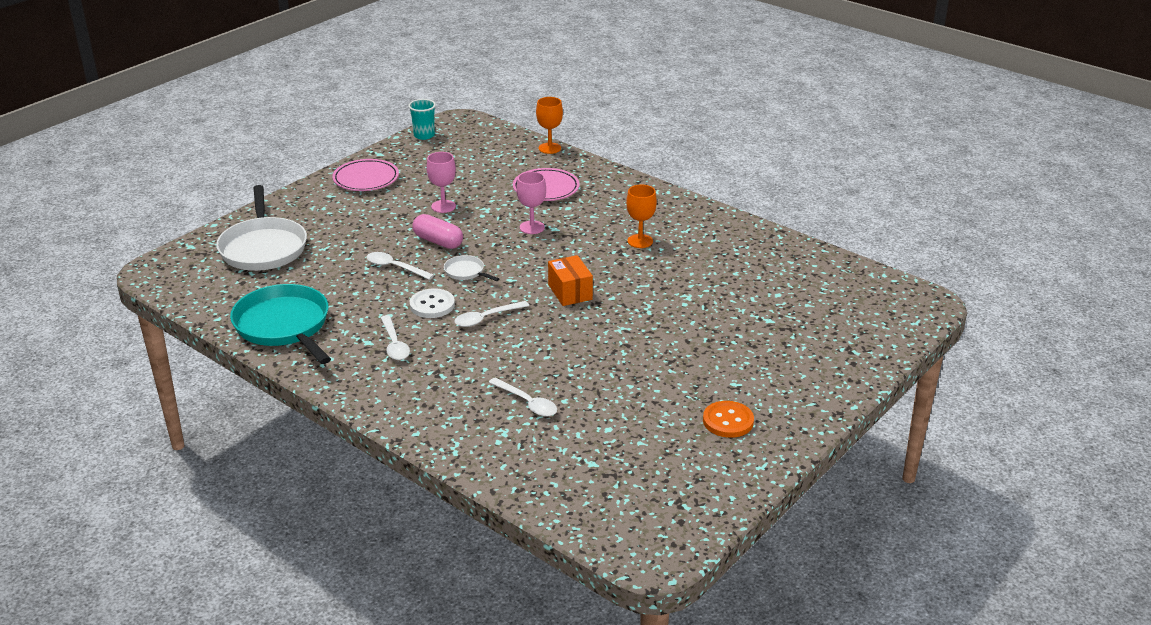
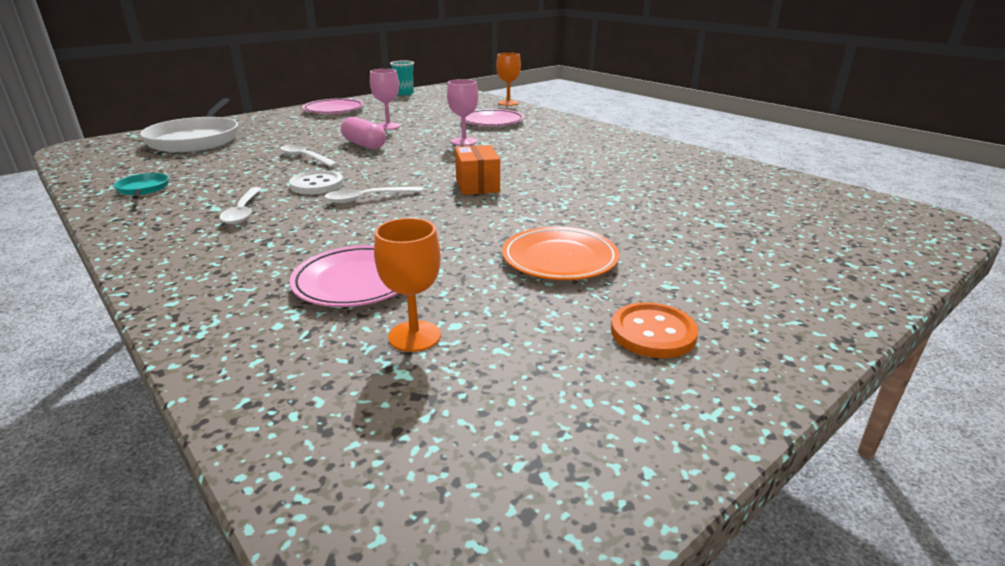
camera: 10 degrees right, 5 degrees down
(284, 326) = (143, 189): turquoise pan -> turquoise pan, size x0.44
(466, 272) = (374, 164): white pan -> none
(527, 403) = (356, 281): white spoon -> pink plate
(640, 241) = (572, 155): orange goblet -> orange goblet (414, 336)
(659, 368) = (559, 259): none -> orange plate

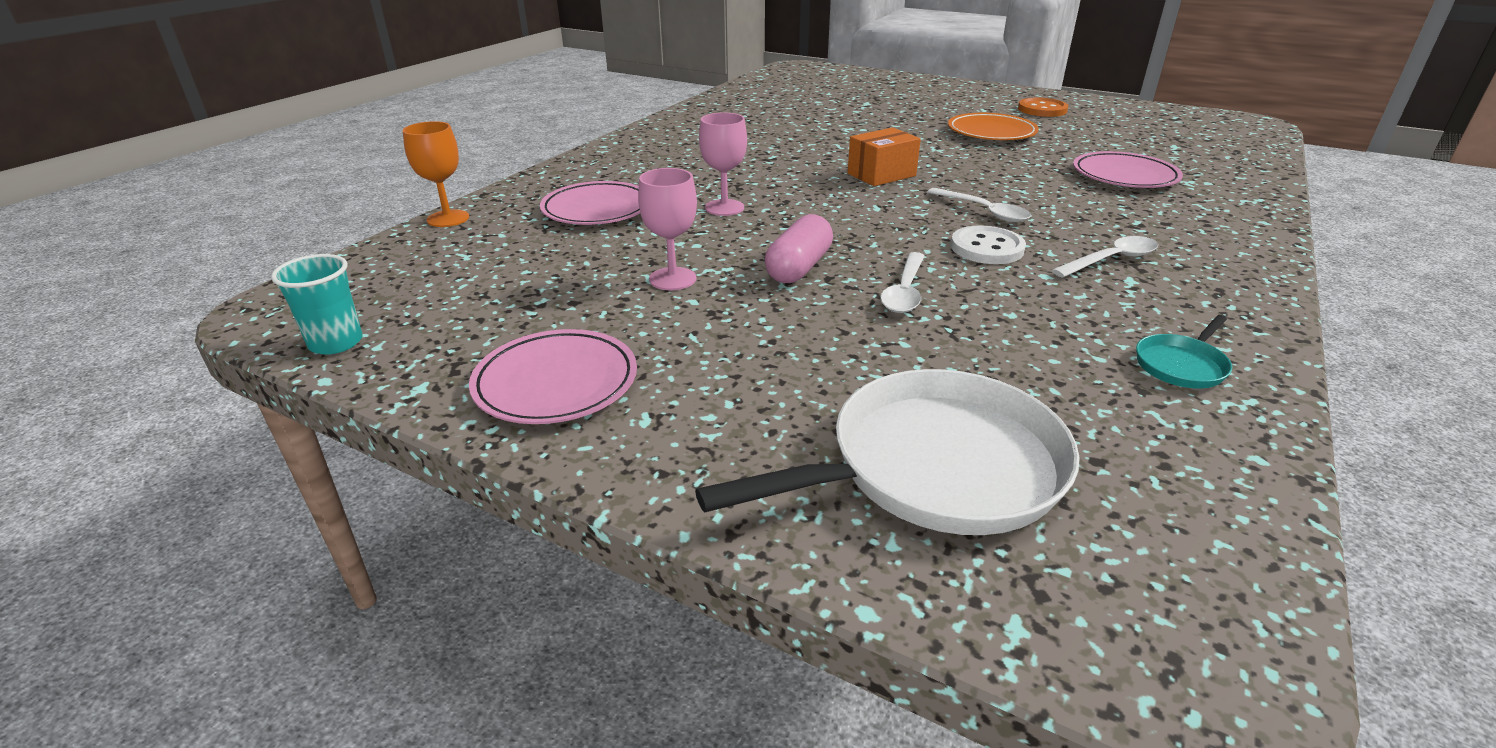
camera: 110 degrees left, 5 degrees up
(414, 336) = (1143, 149): orange goblet -> none

